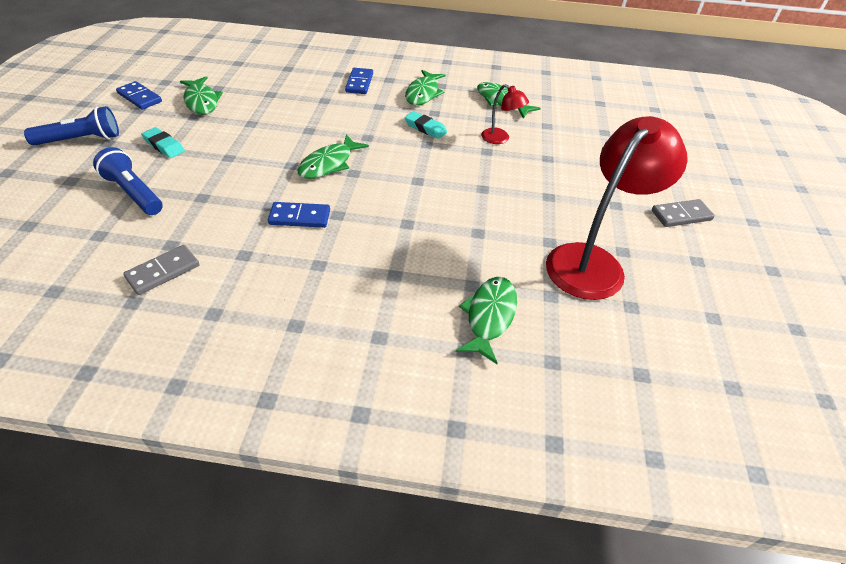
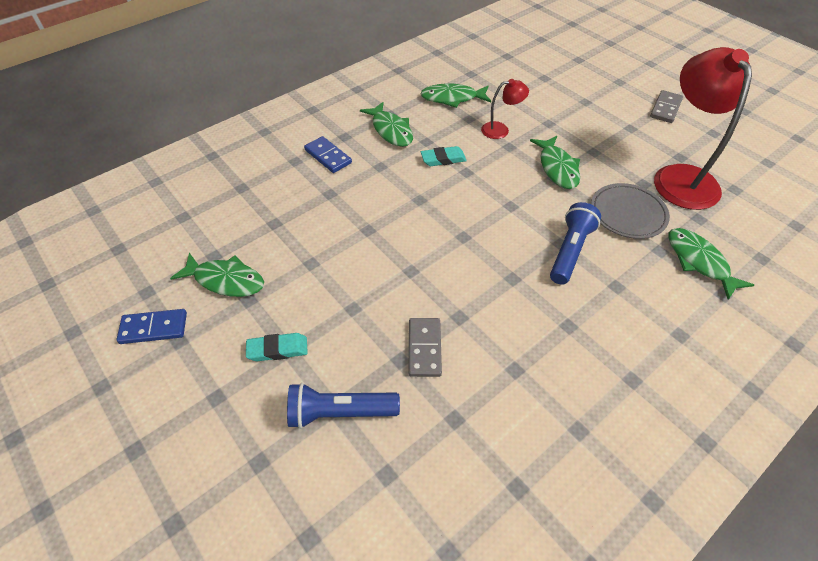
camera: 45 degrees left, 5 degrees up
(81, 140) = (183, 419): blue flashlight -> blue flashlight (570, 251)
(163, 272) = (492, 443): grey domino -> grey domino (424, 348)
(300, 217) = (495, 304): blue domino -> none
(329, 164) = (435, 245): green fish -> green fish (557, 168)
(494, 247) = (627, 214): none -> grey plate

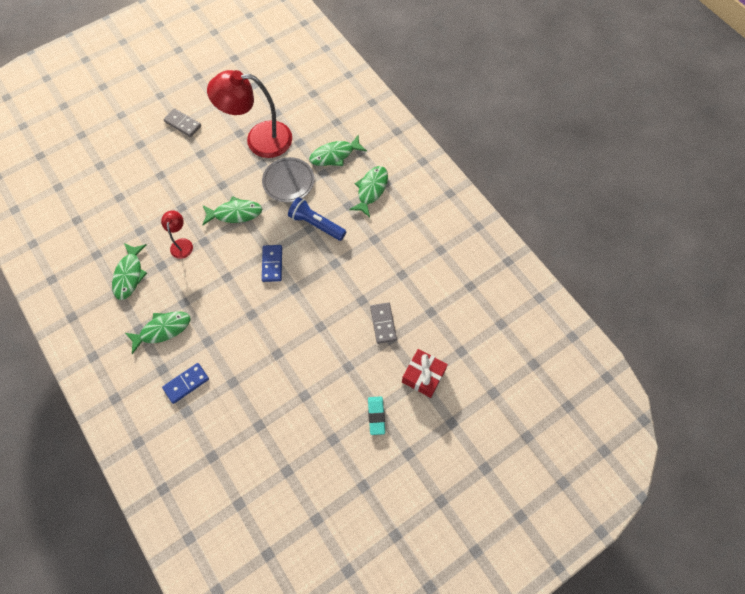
camera: 85 degrees left, 15 degrees up
(154, 328) = (351, 507): blue domino -> blue domino (272, 264)
(226, 280) = (313, 458): green fish -> green fish (371, 190)
(340, 412) = (423, 376): blue flashlight -> red gift
(424, 348) = (383, 323): grey domino -> grey domino turned 75 degrees clockwise
(443, 159) = (209, 292): turquoise eraser -> none

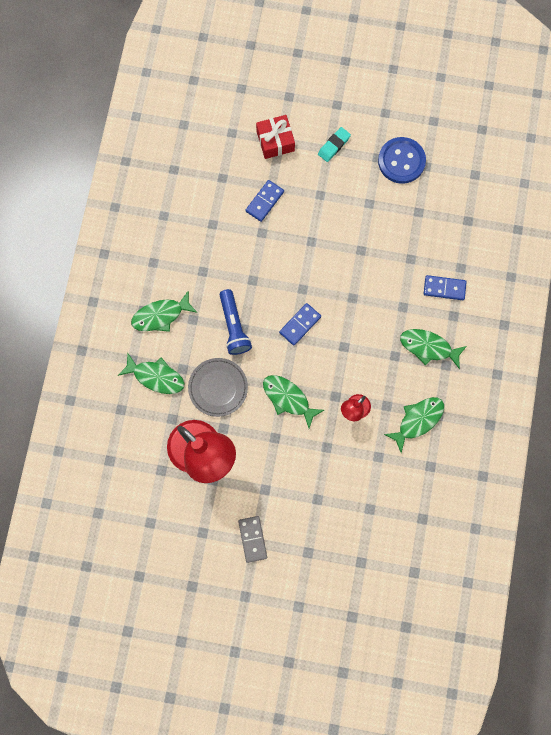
camera: 135 degrees left, 10 degrees up
(311, 455) = (401, 161): none -> blue button
(383, 323) = (264, 201): grey domino -> blue domino

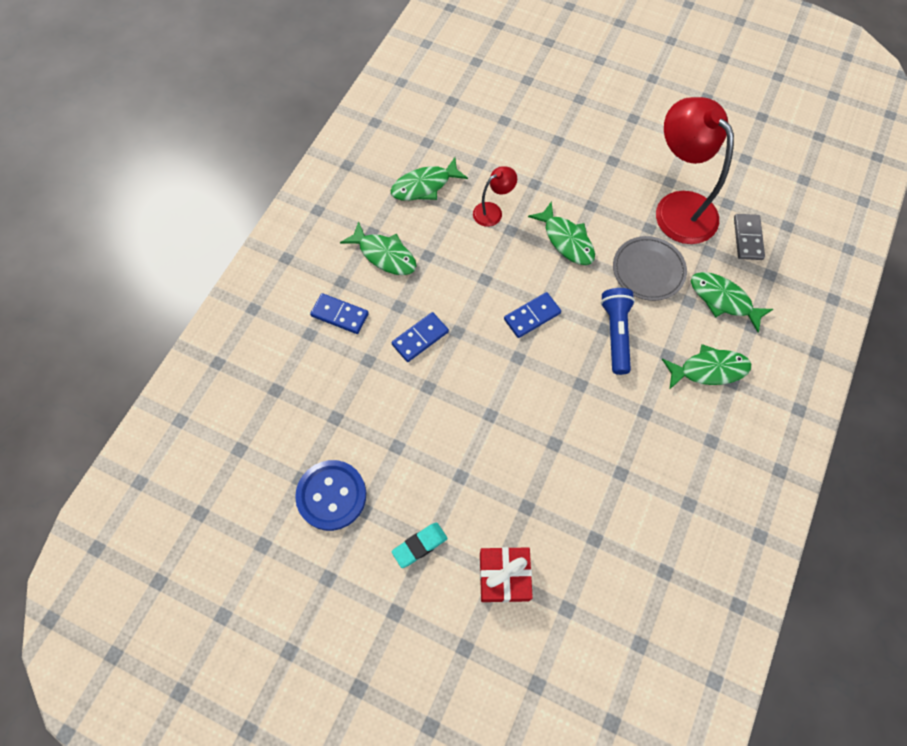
camera: 165 degrees left, 10 degrees down
(252, 539) = (635, 121): grey domino -> grey domino (748, 238)
(264, 201) = (541, 487): blue domino -> blue domino (420, 338)

